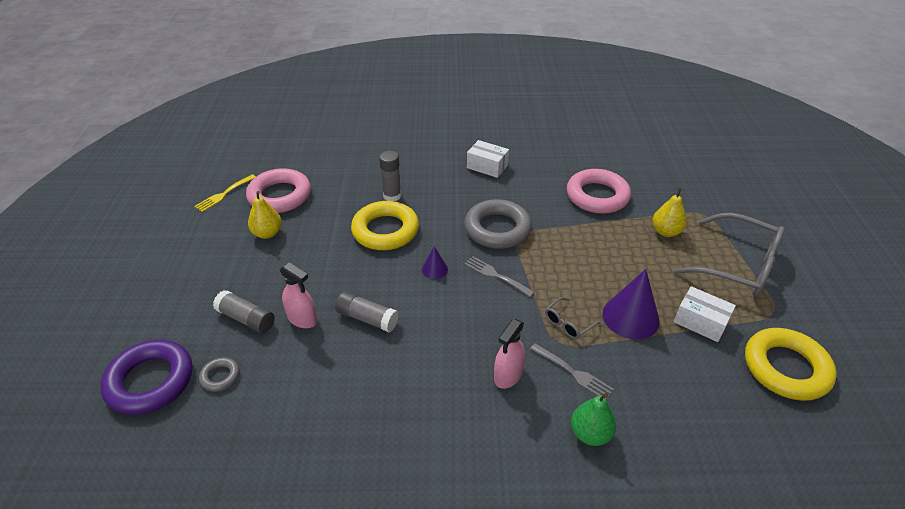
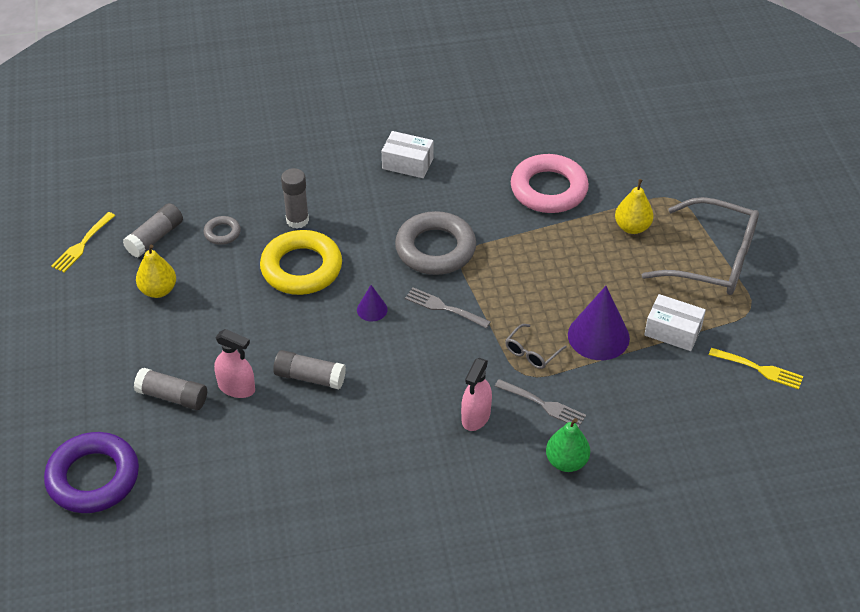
camera: 10 degrees left, 5 degrees up
(220, 376) = (168, 462): grey ring -> grey ring (222, 233)
(280, 196) = (155, 238): pink ring -> grey glue stick
(785, 368) = (759, 369): yellow ring -> yellow fork

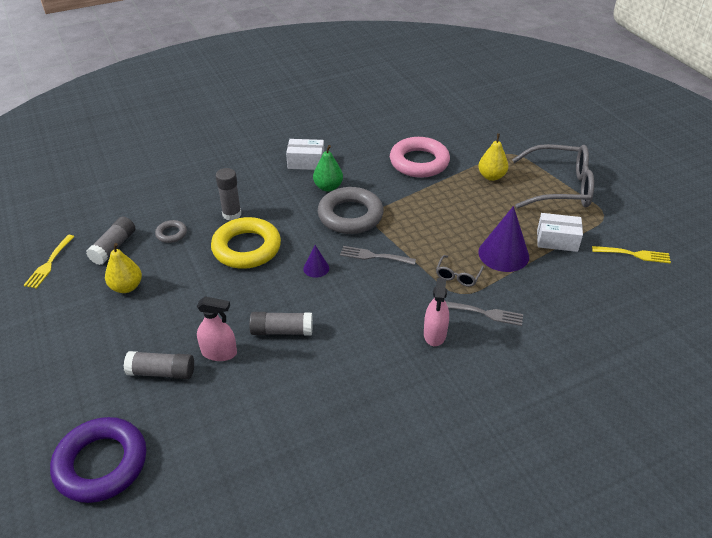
camera: 15 degrees left, 5 degrees down
(566, 462) = (525, 354): green pear -> green pear (328, 187)

